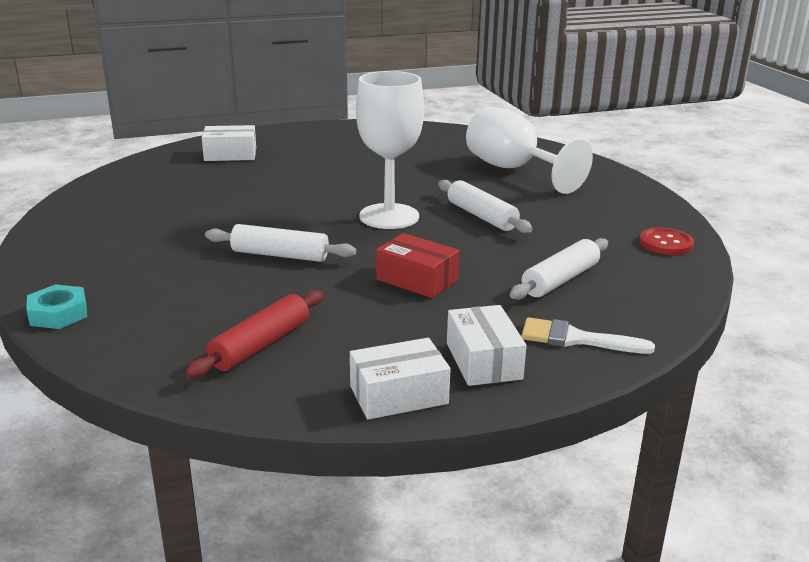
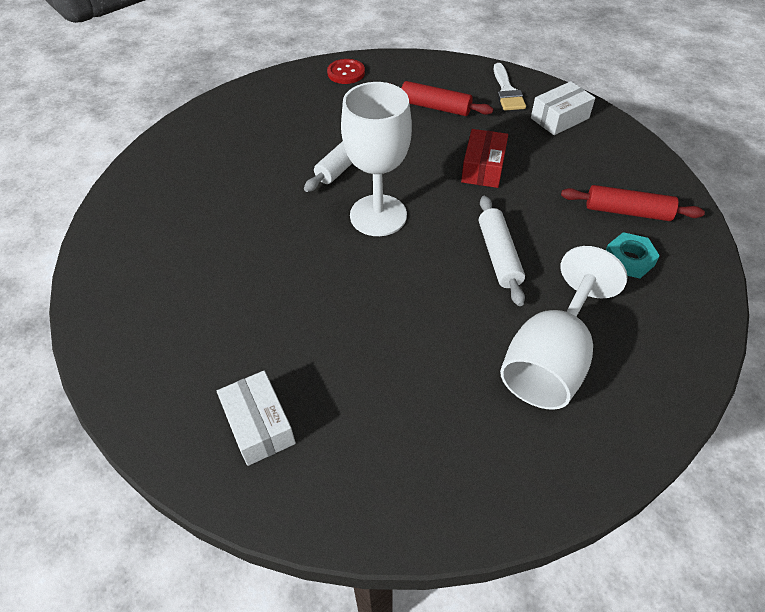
camera: 110 degrees left, 25 degrees up
(58, 314) = (696, 347): turquoise nut -> turquoise nut (629, 260)
(398, 395) = (620, 139): white box -> none
(513, 170) = (219, 167): white goblet -> white goblet (550, 359)
(560, 280) = (435, 107): white rolling pin -> red rolling pin

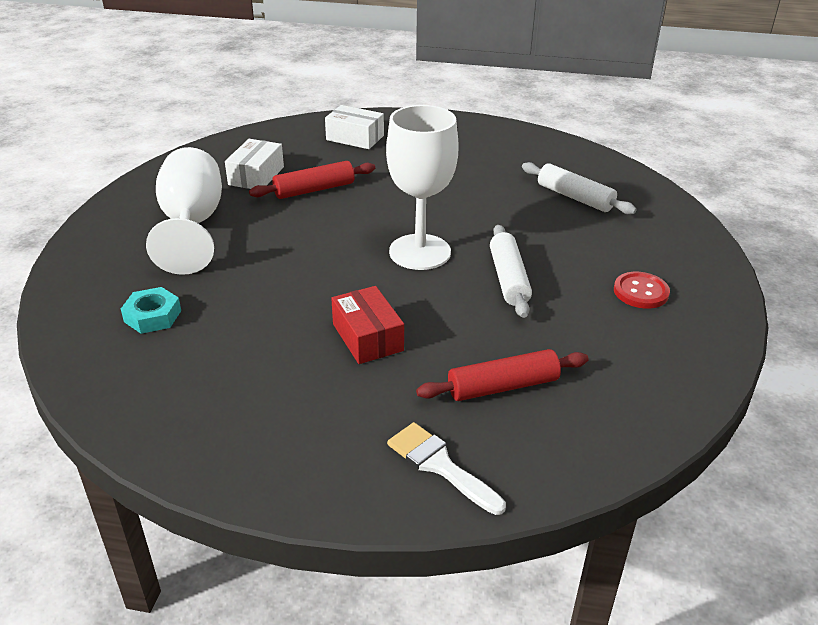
camera: 140 degrees right, 15 degrees down
(346, 73) = (671, 378): red button -> red button (641, 292)
(499, 255) = (282, 268): white rolling pin -> white rolling pin (575, 197)
(559, 118) = (328, 455): white box -> white box (256, 176)
(627, 211) = (172, 363): red rolling pin -> red rolling pin (314, 189)

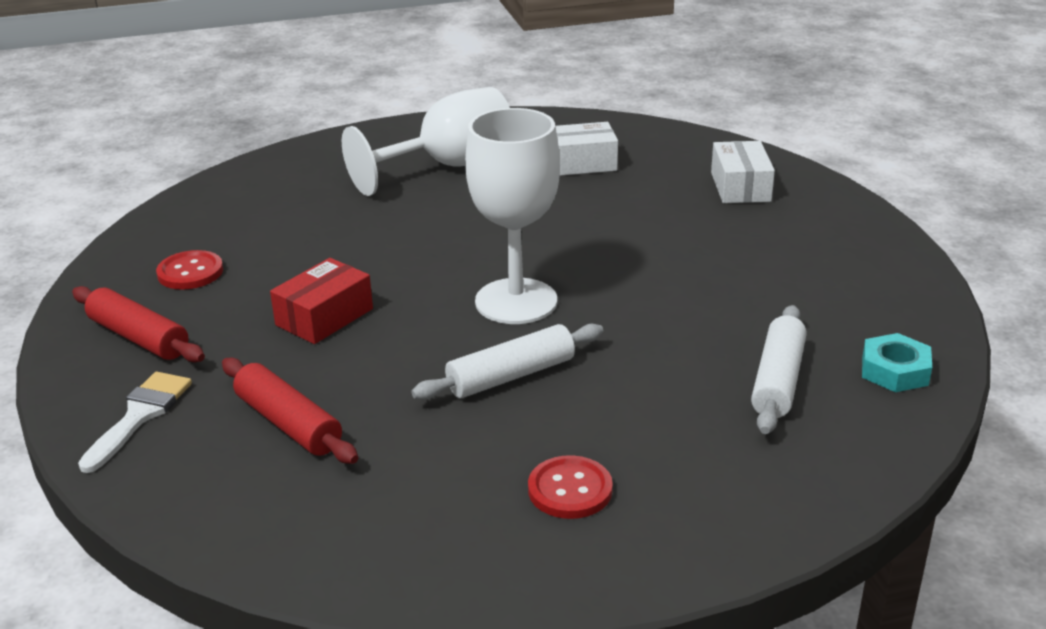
camera: 65 degrees right, 5 degrees down
(153, 316) = (284, 202): turquoise nut -> turquoise nut (895, 371)
(223, 394) = (190, 272): none -> red button
(314, 189) = (587, 202): red rolling pin -> red rolling pin (139, 337)

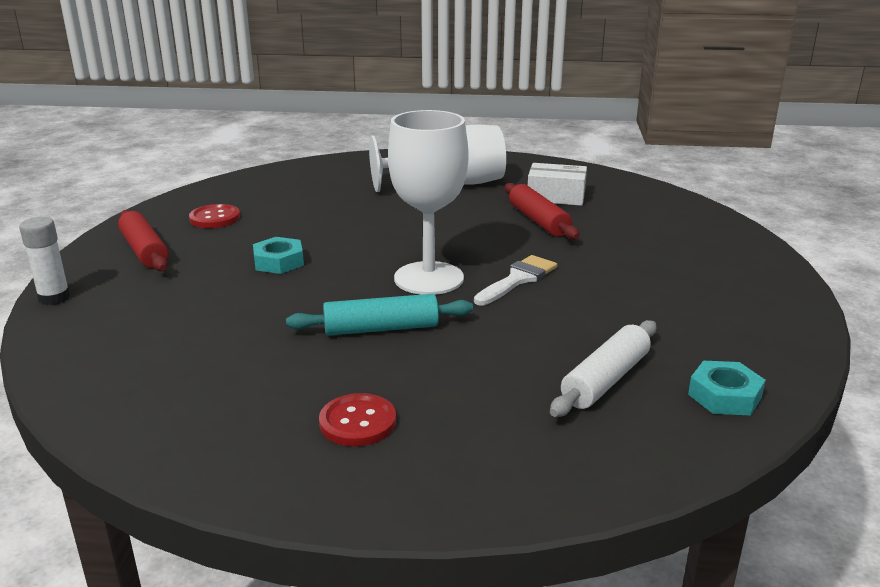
camera: 20 degrees right, 5 degrees down
(80, 428) = (54, 298): none -> white glue stick
(140, 415) = (98, 298): white brush -> white brush (518, 279)
(288, 423) = (190, 325): red rolling pin -> red rolling pin (538, 221)
(324, 317) = (278, 262): red box -> turquoise nut
(511, 376) = (381, 328): white rolling pin -> turquoise rolling pin
(740, 187) = (679, 232): white box -> none

